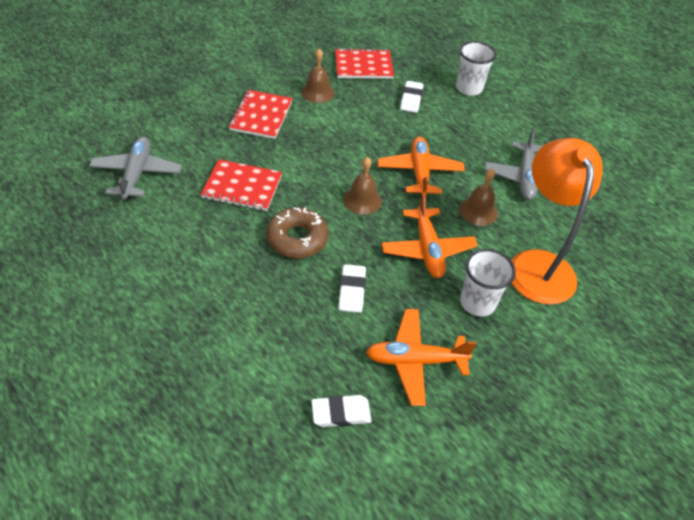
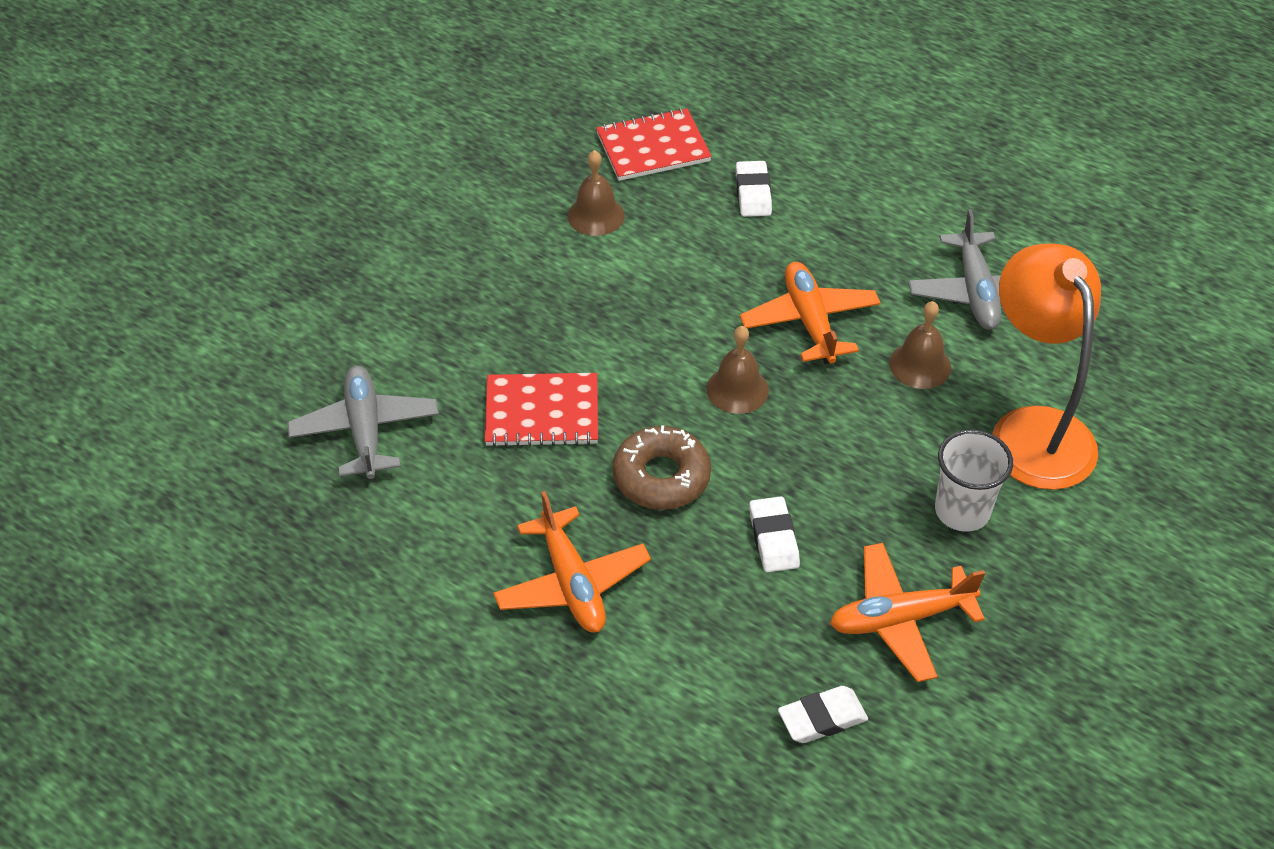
camera: 10 degrees left, 0 degrees up
(261, 116) = (520, 280): red notebook -> none
(427, 249) = (863, 446): orange plane -> orange plane (572, 583)
(469, 88) = (839, 150): white cup -> none

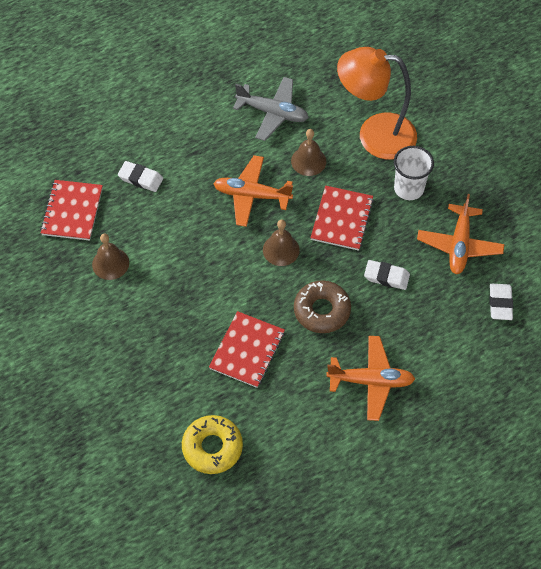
camera: 65 degrees left, 10 degrees up
(365, 430) = (212, 447): grey plane -> yellow donut
(842, 444) = (342, 219): none -> red notebook

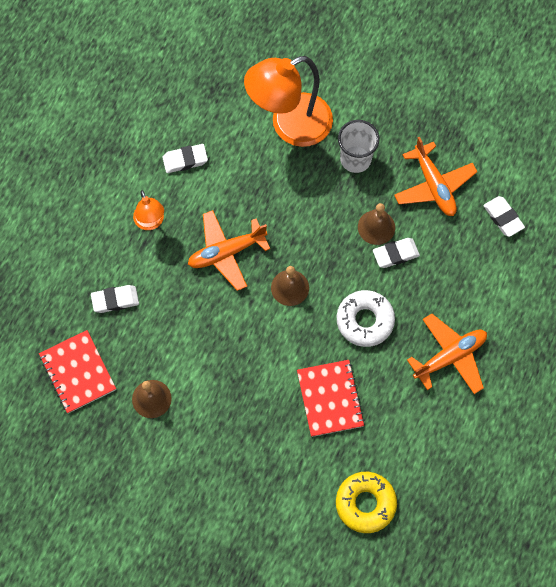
camera: 35 degrees left, 10 degrees up
(211, 141) = (150, 222): none -> orange lamp
(272, 113) = (185, 160): grey plane -> white eraser
(308, 161) = (251, 187): brown bell -> brown bell (376, 227)
(322, 310) = (365, 320): brown donut -> white donut
(342, 219) = (320, 225): red notebook -> none

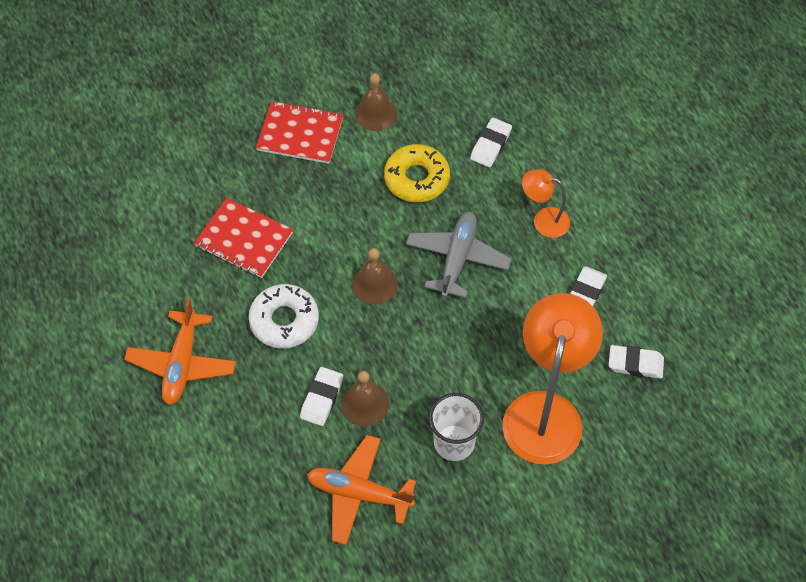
camera: 130 degrees right, 10 degrees down
(77, 372) = (449, 79): red notebook -> red notebook (300, 134)
(226, 252) = (457, 259): orange plane -> grey plane
(365, 503) = (133, 199): yellow donut -> yellow donut (416, 178)
(503, 218) = (264, 531): white eraser -> white eraser (635, 364)

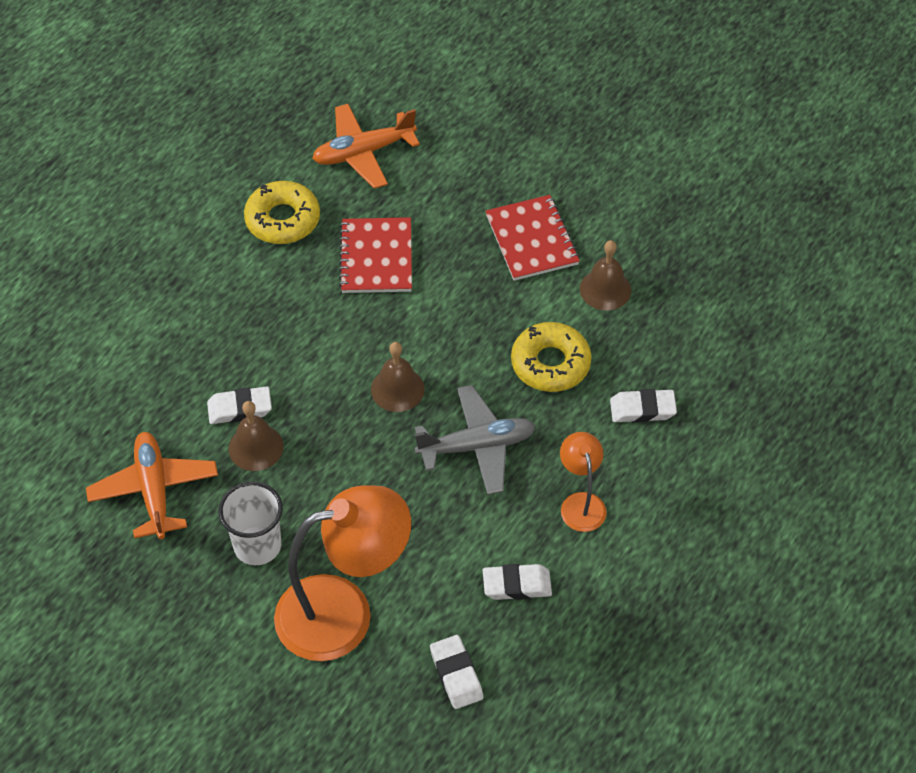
camera: 60 degrees right, 5 degrees down
(160, 285) = (283, 220): none -> yellow donut
(182, 363) = (209, 280): orange plane -> orange plane (363, 152)
(284, 321) = (306, 335): white donut -> none

